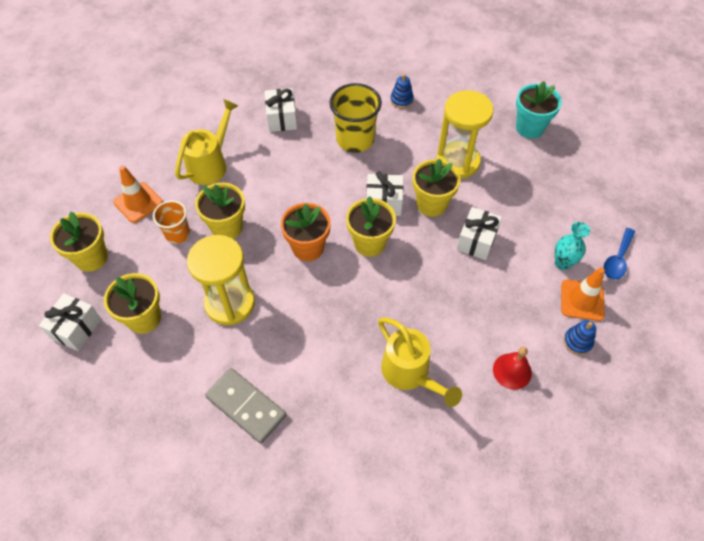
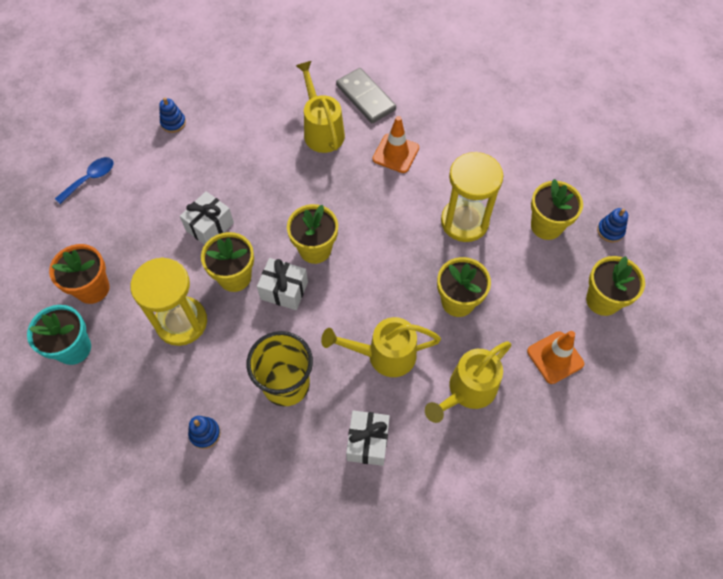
camera: 165 degrees left, 5 degrees up
(76, 328) = (610, 231): white gift -> blue stacking toy
(177, 234) = (511, 306): orange cup -> none
(246, 406) = (461, 136): grey domino -> grey domino (366, 97)
(283, 174) = (384, 355): none -> yellow watering can
(308, 248) = (378, 259): orange flower pot -> orange flower pot (92, 288)
(512, 371) = (239, 114): red bell -> none
(562, 263) = (142, 187): turquoise vase -> none
(582, 300) = (147, 152): orange traffic cone -> orange traffic cone (395, 153)

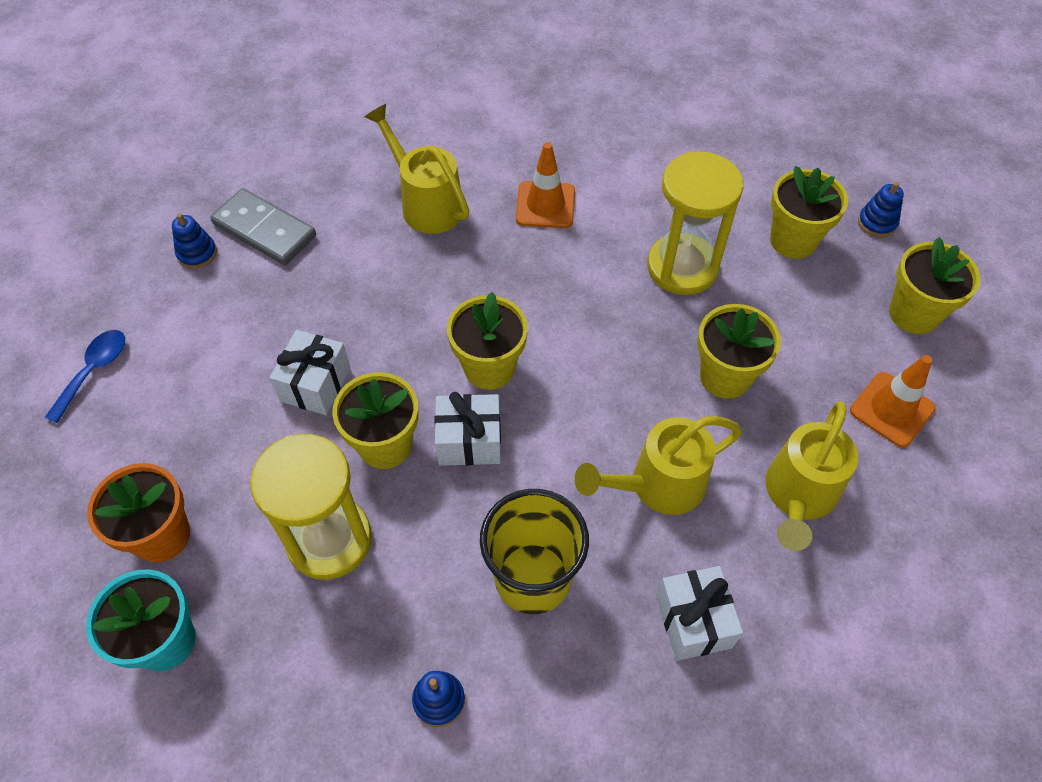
camera: 20 degrees left, 5 degrees down
(366, 97) = (470, 144): grey domino -> grey domino (265, 230)

